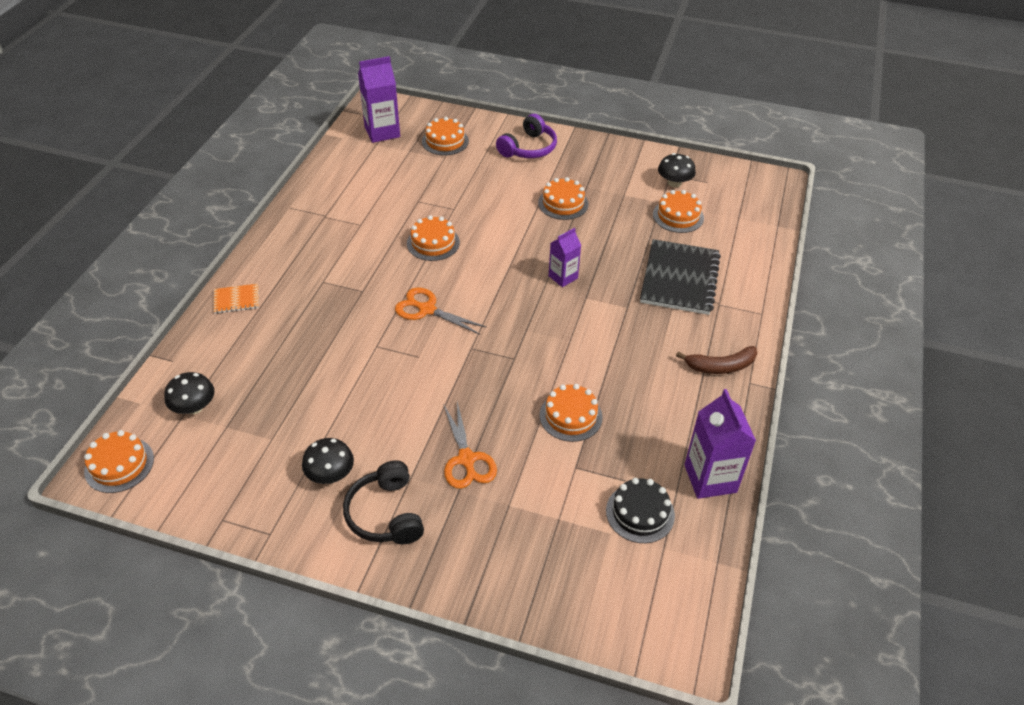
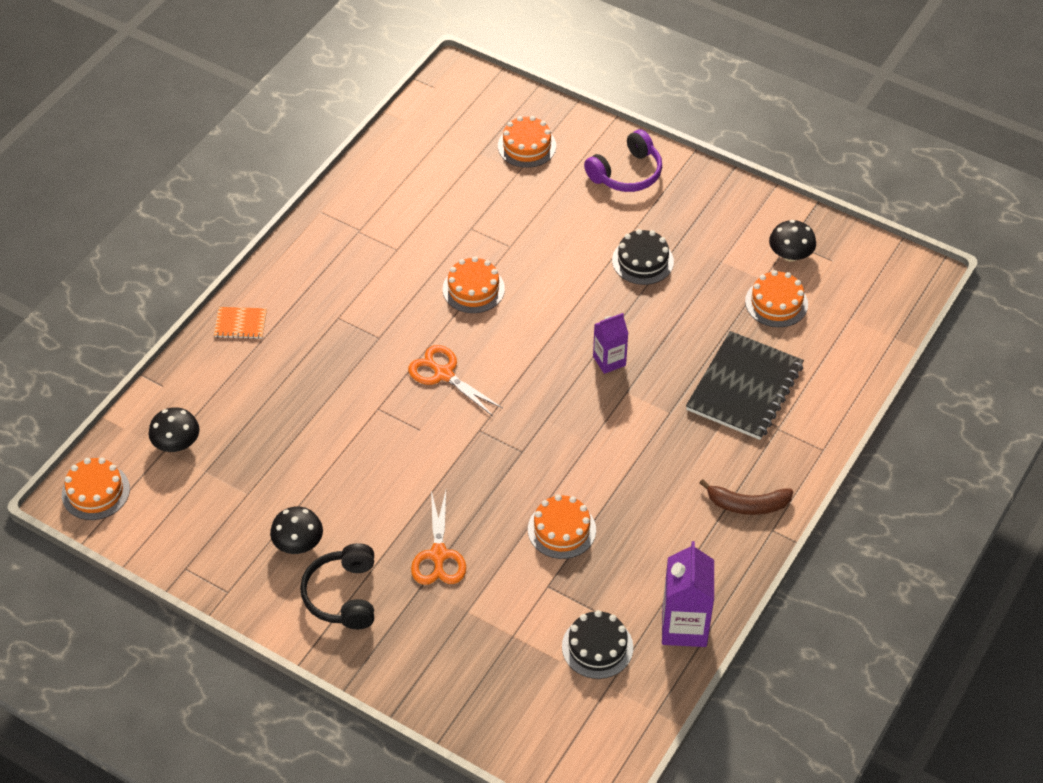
camera: 15 degrees right, 5 degrees up
(382, 132) = (453, 120): purple carton -> none
(563, 203) = (642, 261): orange cake -> black cake

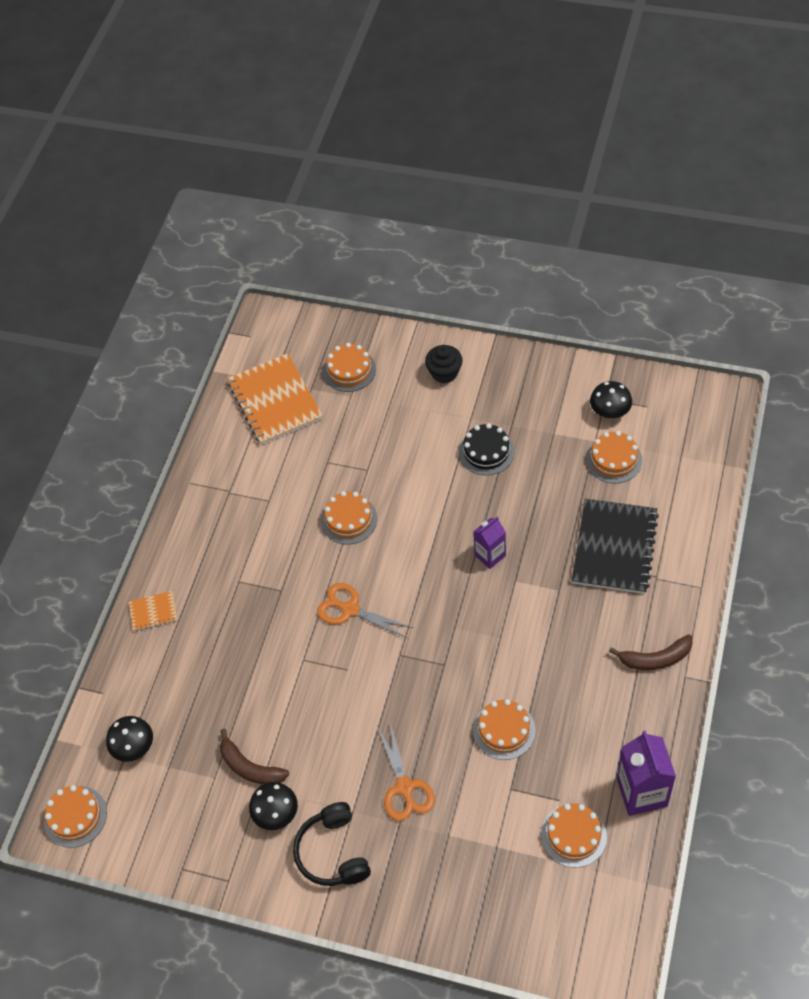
camera: 10 degrees left, 5 degrees up
(287, 494) = (250, 767): none -> brown banana
(437, 156) = (274, 401): none -> orange notebook
(597, 647) = (573, 835): black cake -> orange cake
(626, 173) = (444, 373): purple headphones -> black cupcake

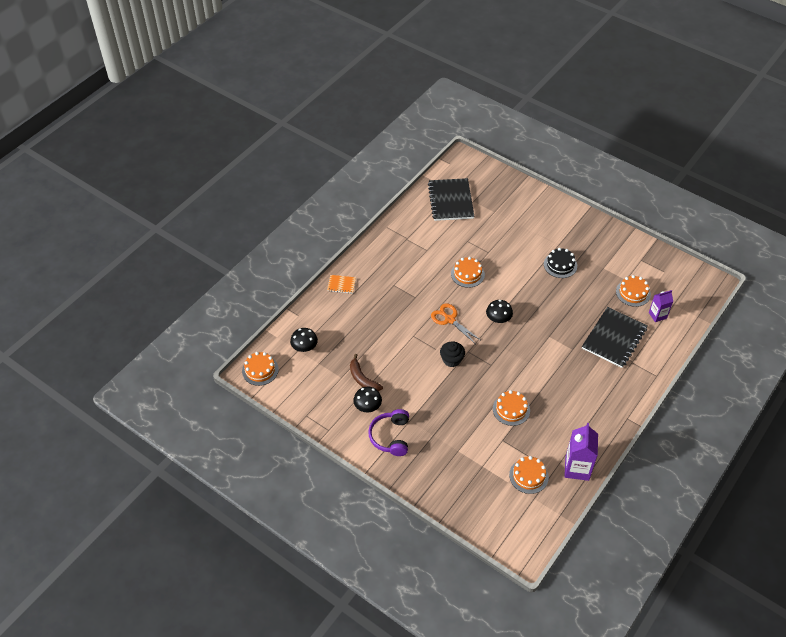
camera: 15 degrees right, 5 degrees down
(274, 401) = (450, 201): orange notebook -> black notebook
(333, 852) = (391, 436): black headphones -> purple headphones
(349, 370) = (499, 198): orange cake -> none
(404, 787) = (443, 418): orange scissors -> none
(444, 373) = (553, 217): black cupcake -> black cupcake (451, 360)
(490, 555) = (540, 318): purple carton -> purple carton (657, 315)
(610, 411) = (641, 267): black mushroom -> black mushroom (498, 319)
(655, 658) = (614, 403): brown banana -> none

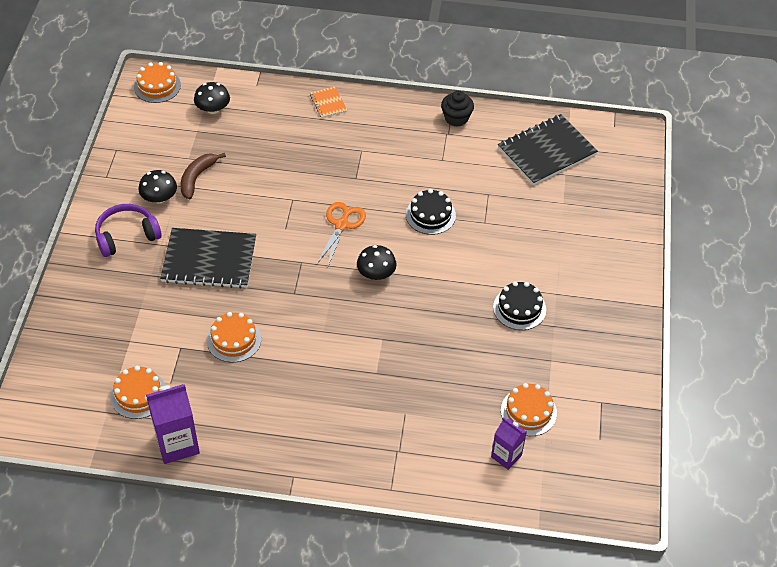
camera: 60 degrees right, 0 degrees up
(451, 360) = (277, 250): black cupcake -> black cupcake (456, 118)
(467, 274) = (430, 215): orange cake -> black cake
(614, 338) = (427, 416): black notebook -> black notebook (209, 260)

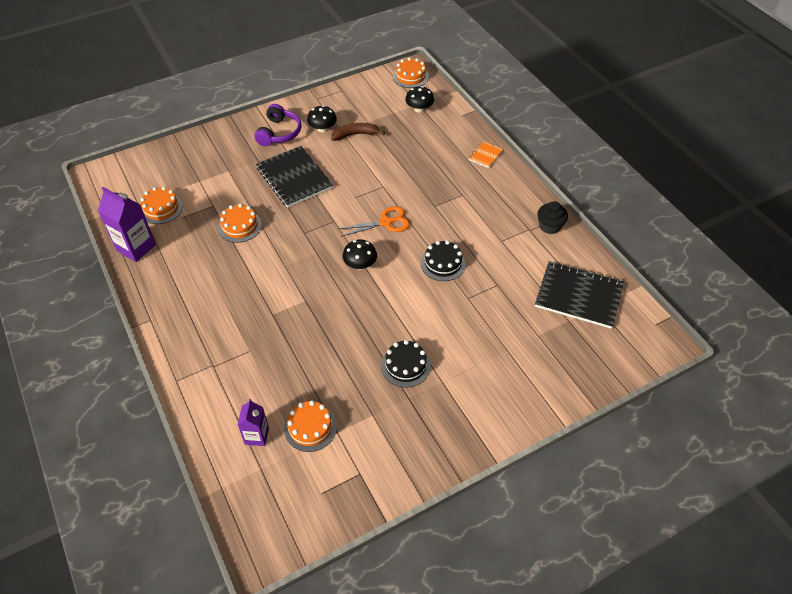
camera: 55 degrees right, 0 degrees up
(127, 236) = (279, 133): purple headphones -> purple headphones turned 75 degrees clockwise

